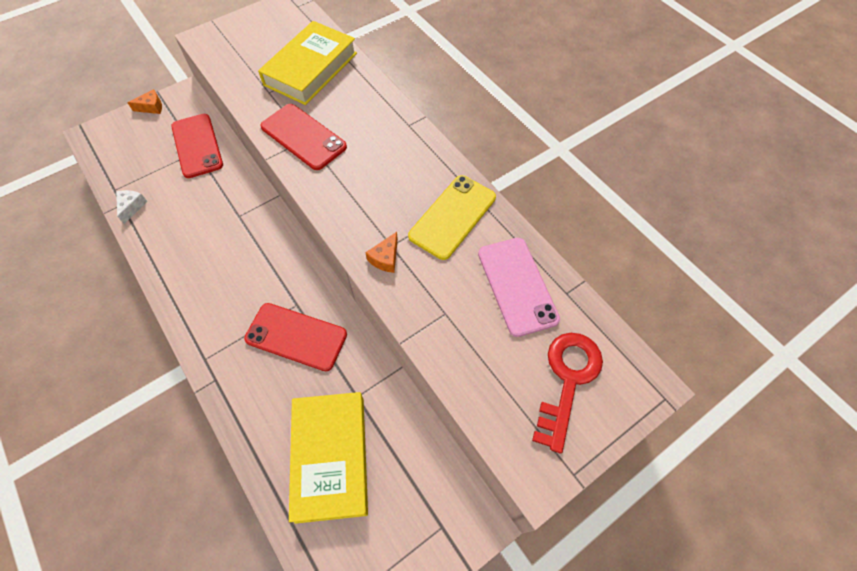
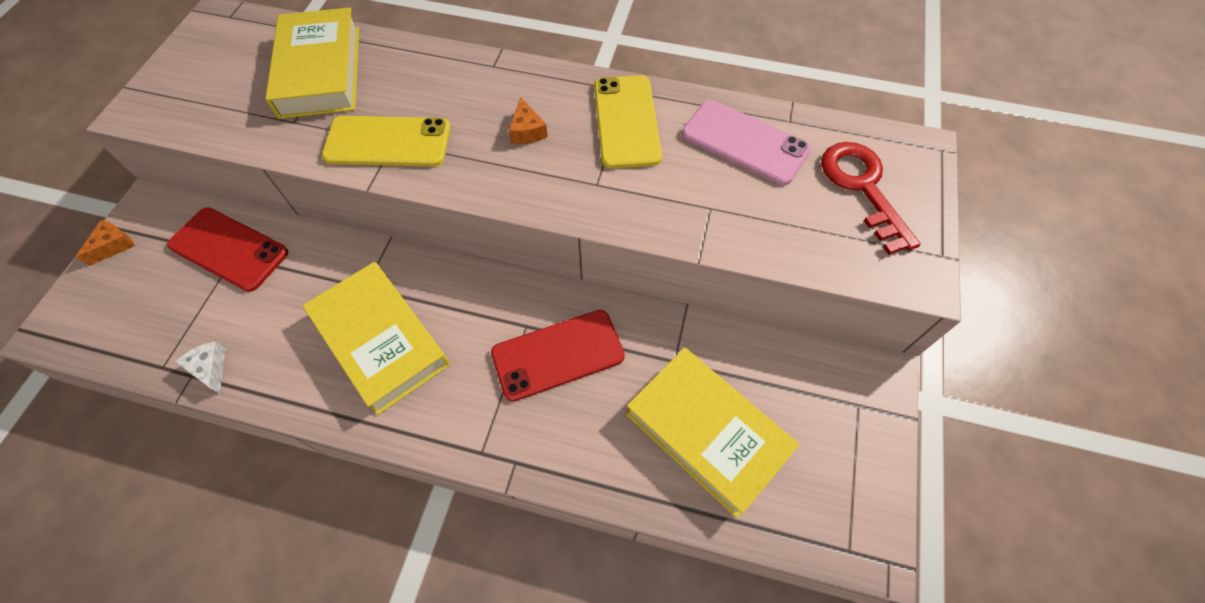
camera: 40 degrees left, 0 degrees up
(218, 253) = (381, 340): none -> yellow book
(303, 137) = (388, 142): red phone -> yellow phone
(385, 258) = (603, 199): orange cheese -> orange cheese (527, 131)

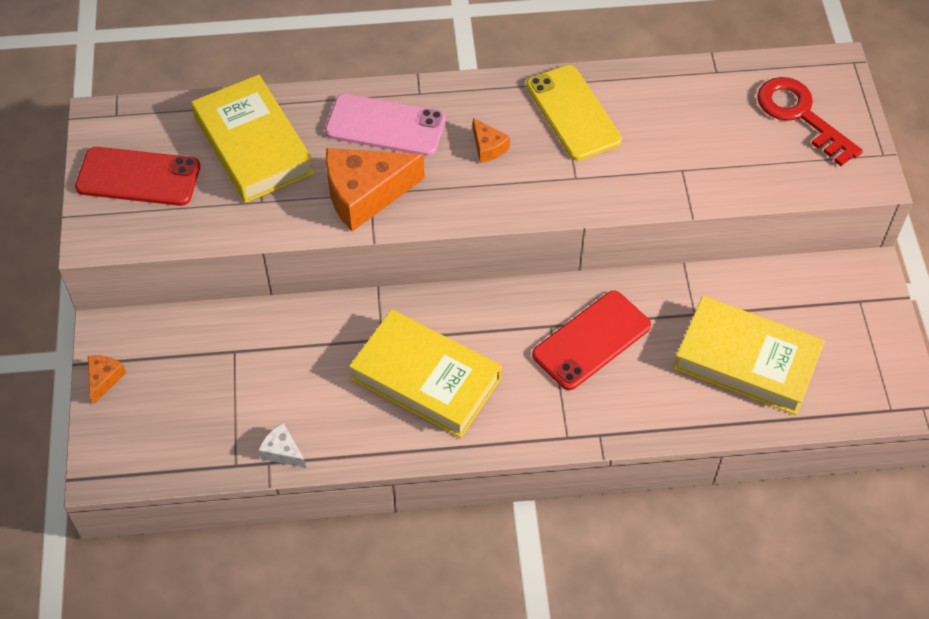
camera: 20 degrees left, 5 degrees down
(229, 249) = (225, 346): red phone -> red phone (138, 177)
(388, 142) = (365, 194): yellow phone -> orange cheese
(745, 142) = (686, 102): pink phone -> pink phone (385, 126)

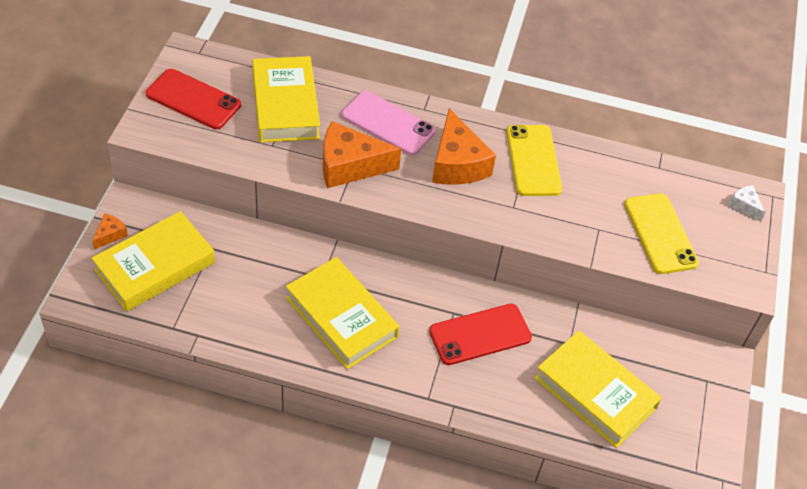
camera: 15 degrees right, 5 degrees down
(178, 398) = (155, 266): none -> yellow book
(282, 451) = (211, 331): white cheese -> white cheese (744, 206)
(488, 147) = (457, 163): orange cheese -> orange cheese, size x2.15
(751, 151) = (660, 233): none -> yellow phone
(800, 115) = (711, 221): red key -> none

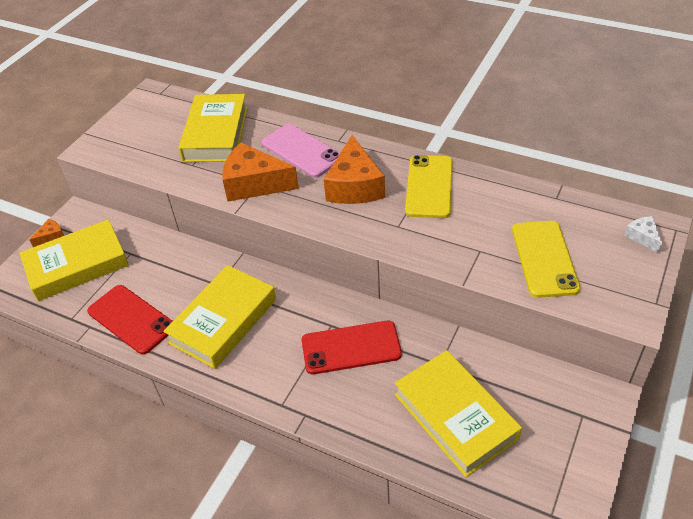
camera: 20 degrees right, 5 degrees down
(193, 99) = (140, 127): red phone -> red phone (131, 319)
(341, 317) = (223, 321): yellow book -> yellow book turned 60 degrees clockwise

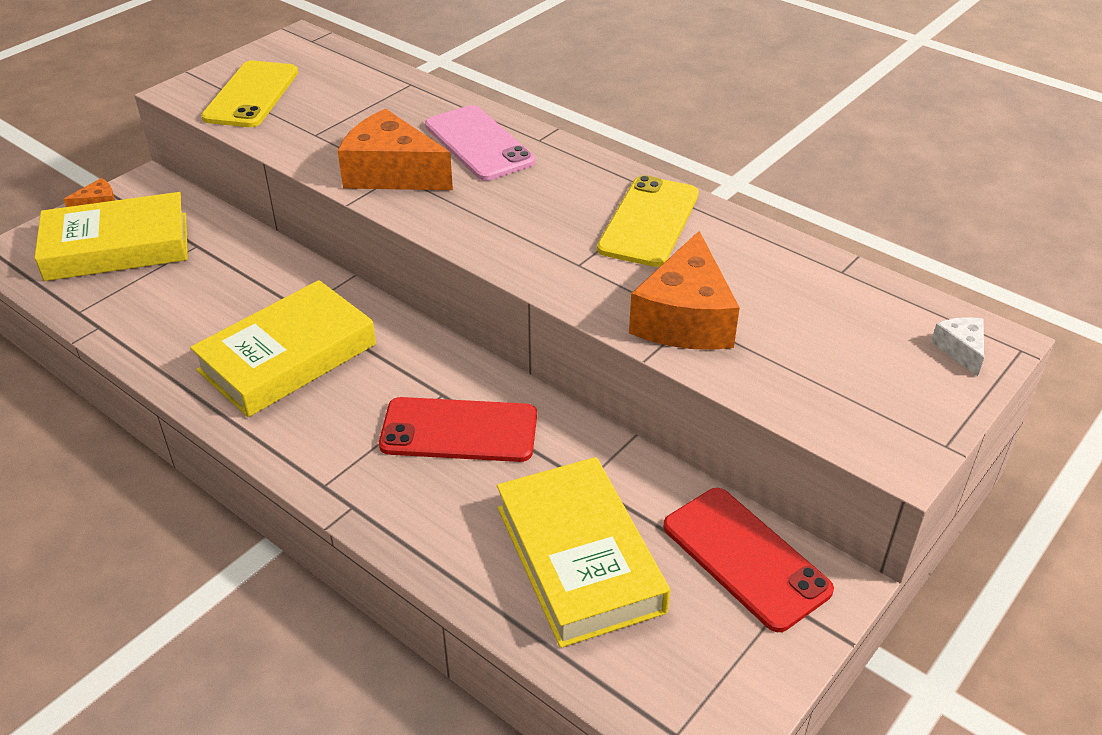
camera: 10 degrees right, 5 degrees down
(131, 319) = (160, 329): red phone -> red phone (745, 558)
(216, 134) = (366, 102): yellow book -> none
(354, 186) = (536, 201): orange cheese -> orange cheese (685, 318)
(544, 258) = (787, 349): yellow phone -> yellow phone (251, 95)

